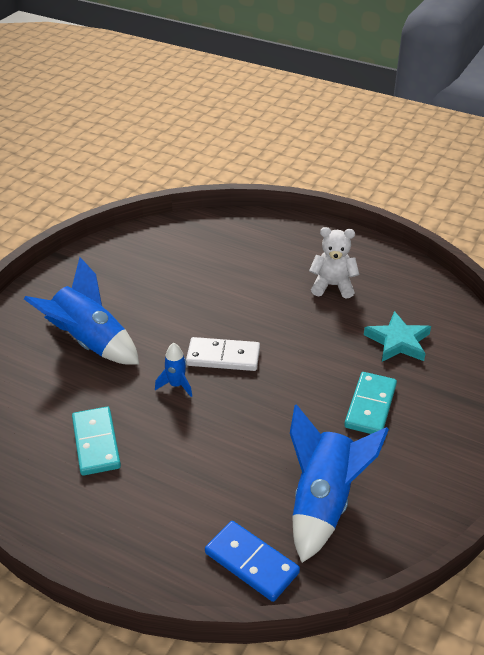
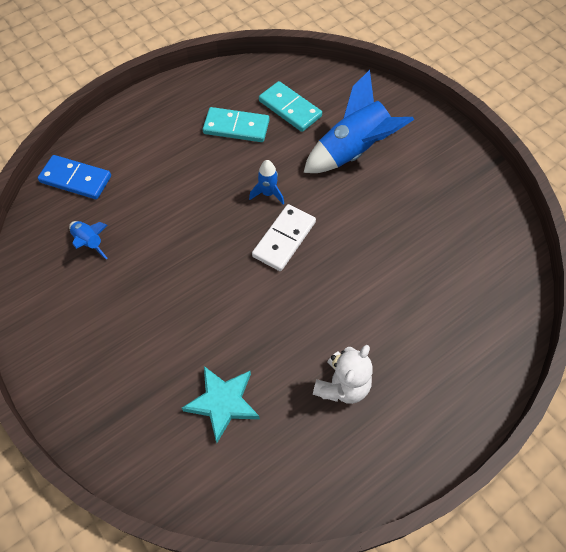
camera: 115 degrees right, 20 degrees up
(251, 563) = (75, 179): blue domino -> blue domino turned 45 degrees clockwise
(323, 502) = (89, 242): blue rocket -> blue rocket, size x0.47
(370, 406) = (158, 327): turquoise domino -> turquoise domino (290, 108)

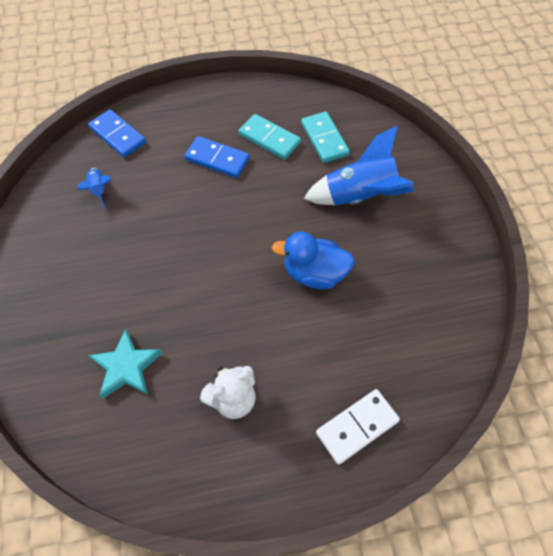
camera: 25 degrees right, 0 degrees up
(195, 166) = (217, 159): none -> blue domino
(268, 193) = (264, 205): blue rocket -> none
(284, 239) = (255, 249): white domino -> white domino (357, 426)
(352, 239) = (314, 273): none -> blue duck

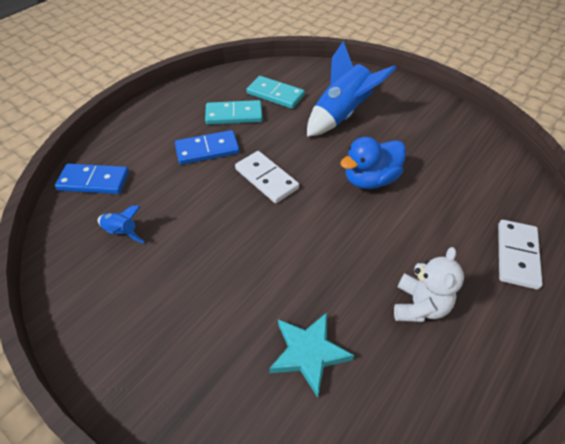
camera: 40 degrees left, 10 degrees down
(234, 215) = (266, 178): none -> white domino

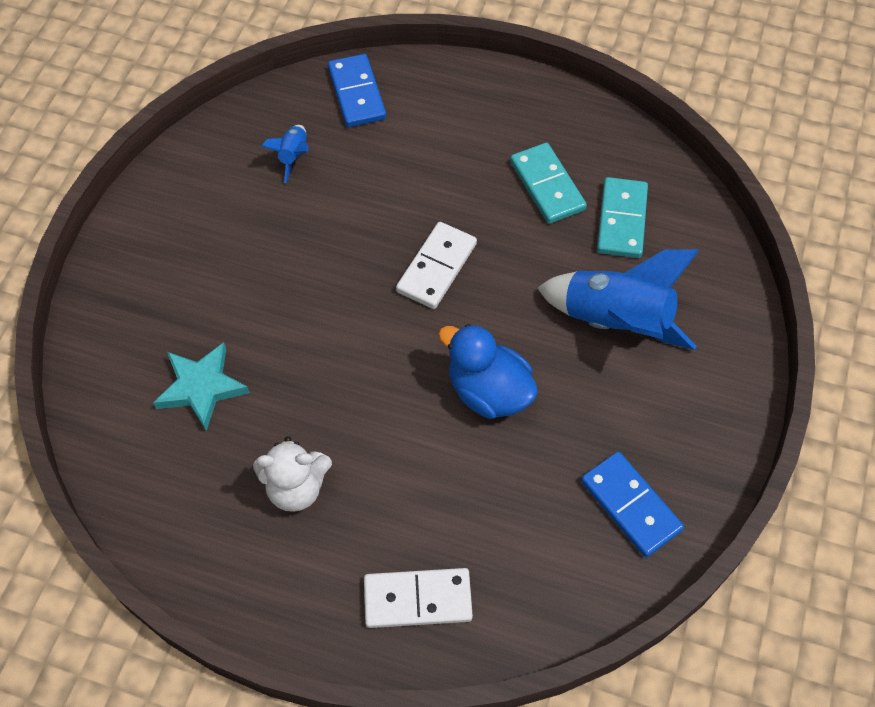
camera: 70 degrees right, 10 degrees up
(207, 150) = (461, 182): blue domino -> blue domino (630, 505)

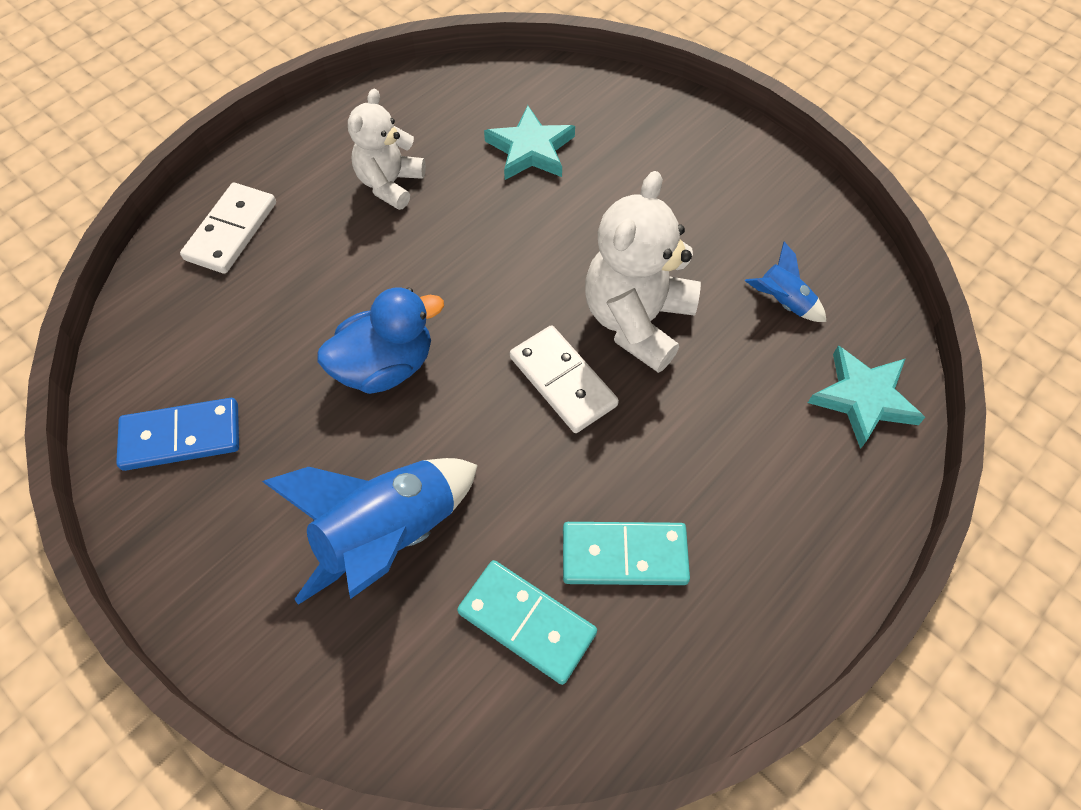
camera: 115 degrees right, 0 degrees up
(356, 93) = (863, 398): blue domino -> turquoise star
(357, 240) = (637, 320): none -> white teddy bear

